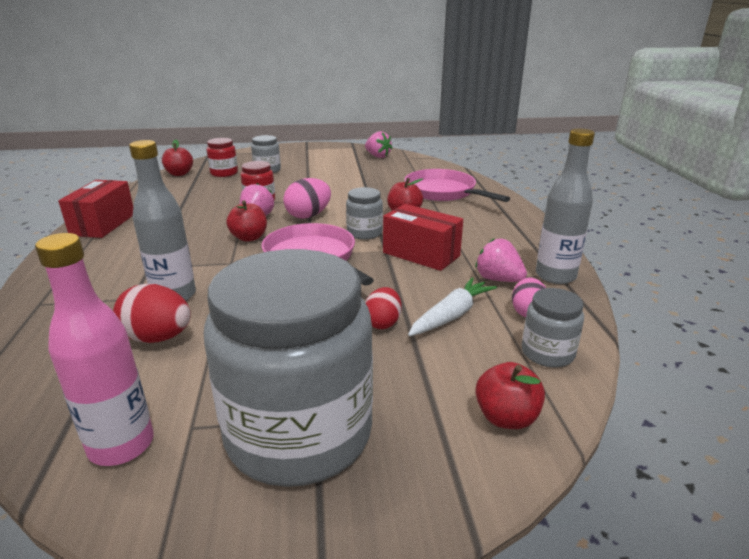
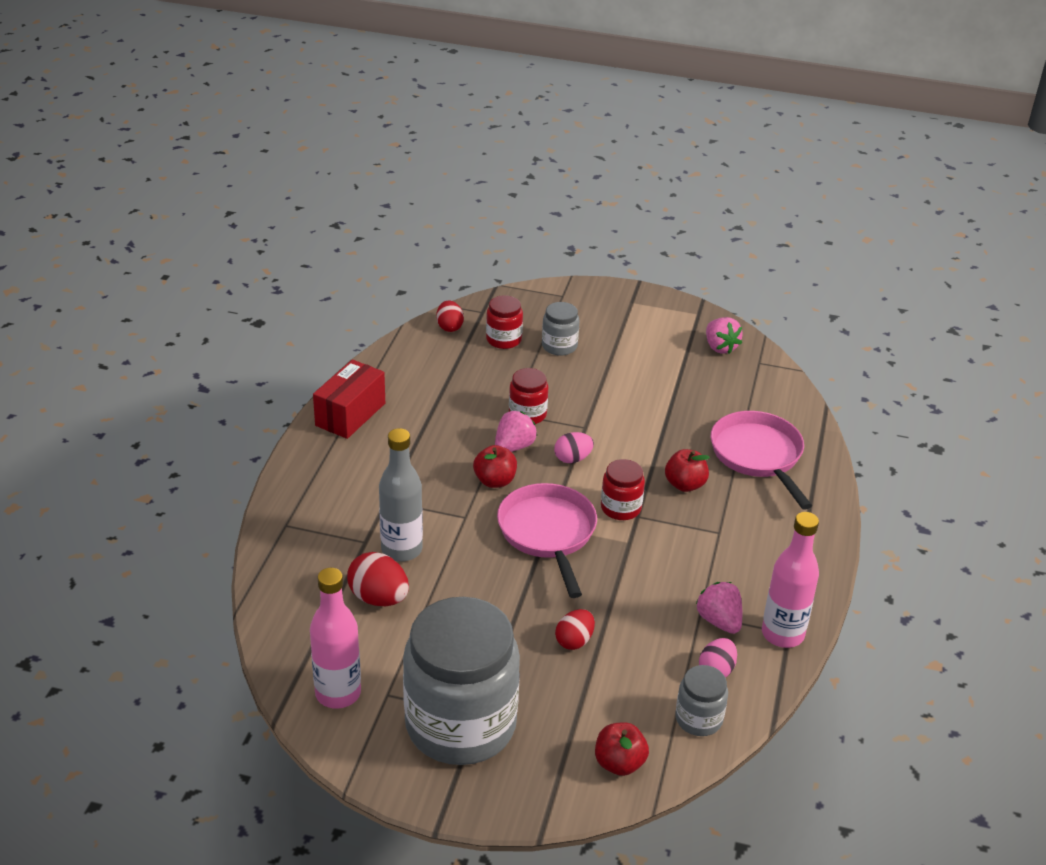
camera: 20 degrees right, 10 degrees up
(179, 174) = (449, 327): red apple -> red egg
(308, 216) = (572, 459): pink egg -> pink egg, size x0.67
(364, 233) = (621, 508): grey jar -> red jar
(421, 254) = (663, 561): red box -> none
(452, 315) = (642, 652): white carrot -> none
(555, 276) = (782, 634): grey bottle -> pink bottle

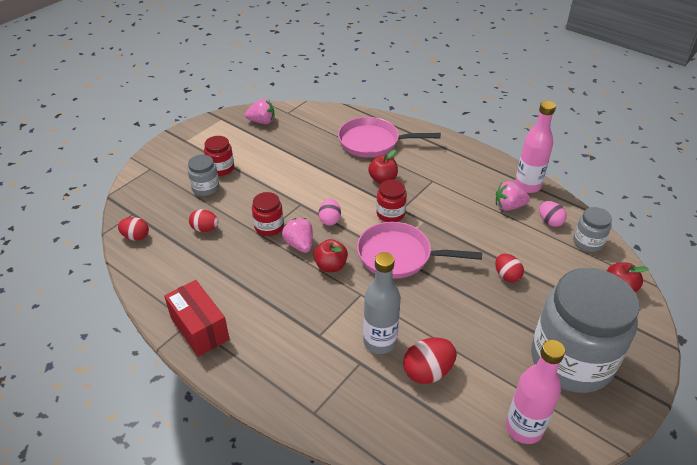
camera: 65 degrees left, 5 degrees up
(492, 369) = (205, 229): none -> red egg
(503, 339) = (175, 212): red jar -> red jar (221, 168)

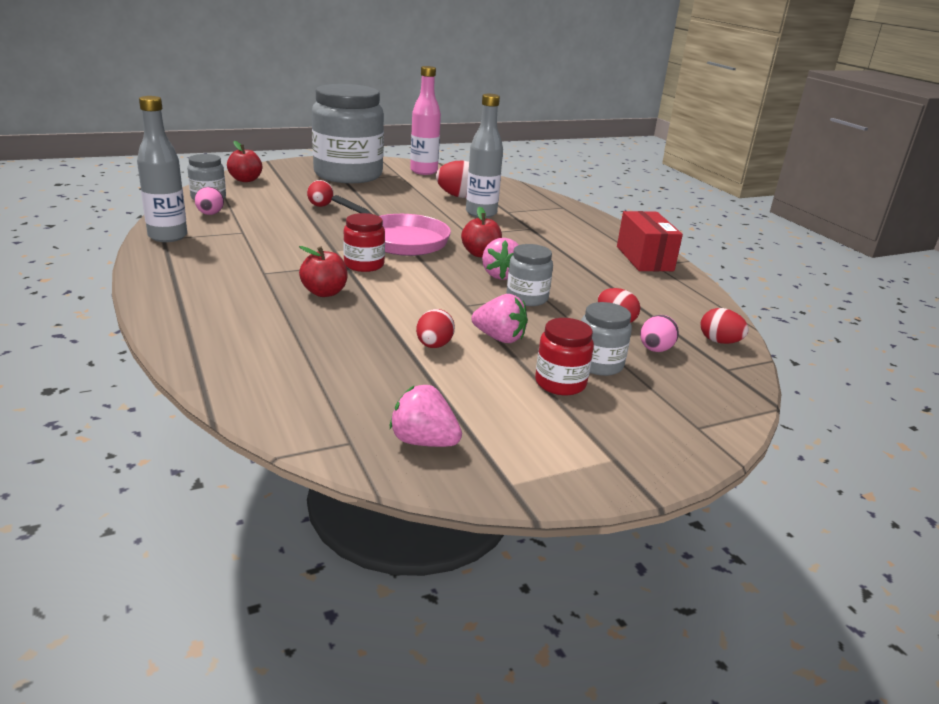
camera: 155 degrees left, 15 degrees down
(269, 227) = (527, 298): red jar -> grey jar
(294, 167) = (434, 345): none -> red egg
(330, 220) = (443, 281): pink egg -> pink egg (655, 350)
(373, 142) = (268, 335): pink pan -> none
(509, 206) = (224, 232): pink strawberry -> pink strawberry (499, 338)
(527, 186) = (168, 236): pink bottle -> grey bottle

